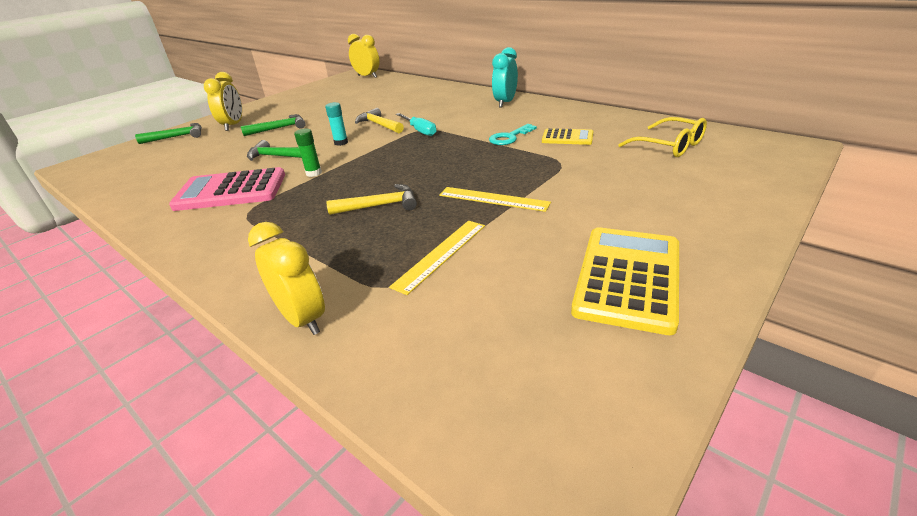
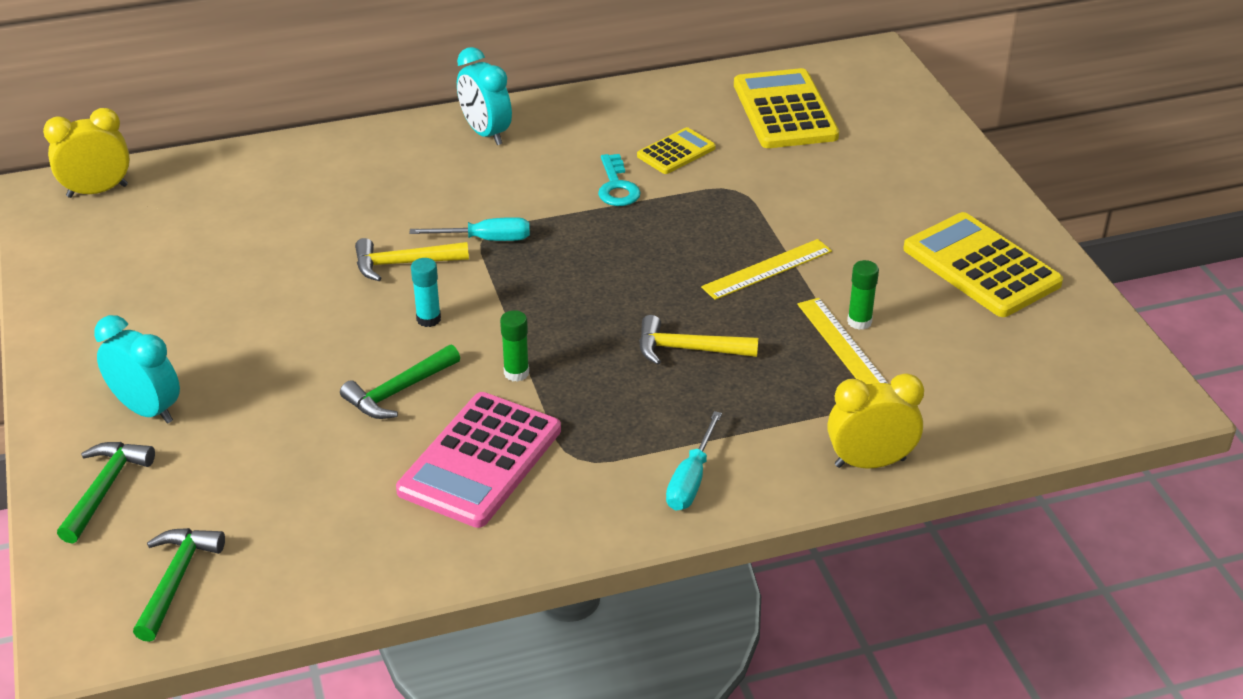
camera: 60 degrees left, 5 degrees up
(233, 125) = (147, 410): yellow clock -> turquoise clock
(243, 253) = (691, 479): none -> turquoise screwdriver
(279, 128) = (256, 362): green hammer -> green hammer (176, 580)
(379, 206) = (688, 349): yellow hammer -> yellow hammer turned 105 degrees counterclockwise
(477, 250) = (859, 322): none -> green glue stick
(669, 146) = (785, 110): yellow glasses -> yellow calculator

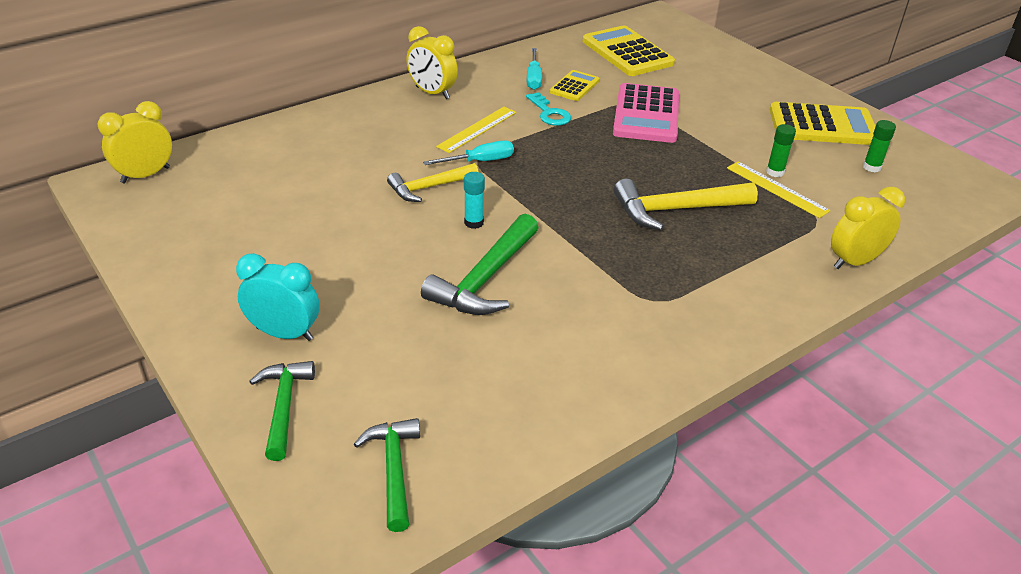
camera: 20 degrees left, 0 degrees up
(399, 391) = (485, 278): green hammer -> green hammer, size x1.53
(480, 460) = (582, 317): pink calculator -> pink calculator (646, 114)
(486, 133) = (432, 93): turquoise clock -> yellow clock
(516, 373) = (566, 248): green glue stick -> green glue stick (871, 167)
(688, 349) = (676, 210): yellow hammer -> yellow hammer, size x1.53
(691, 479) = (745, 298): turquoise screwdriver -> turquoise screwdriver (534, 78)
(767, 269) = (690, 149): yellow ruler -> yellow ruler (477, 129)
(981, 266) = (822, 126): yellow calculator -> yellow calculator turned 150 degrees clockwise

